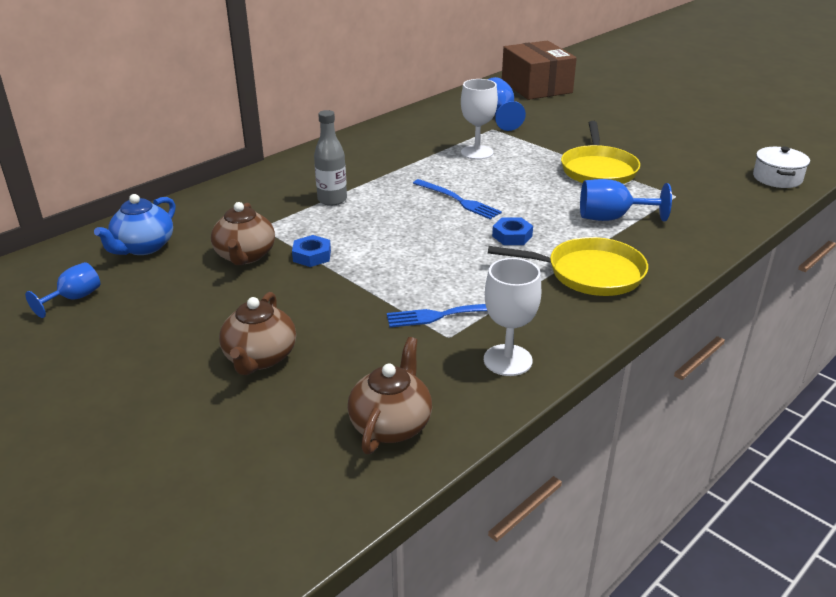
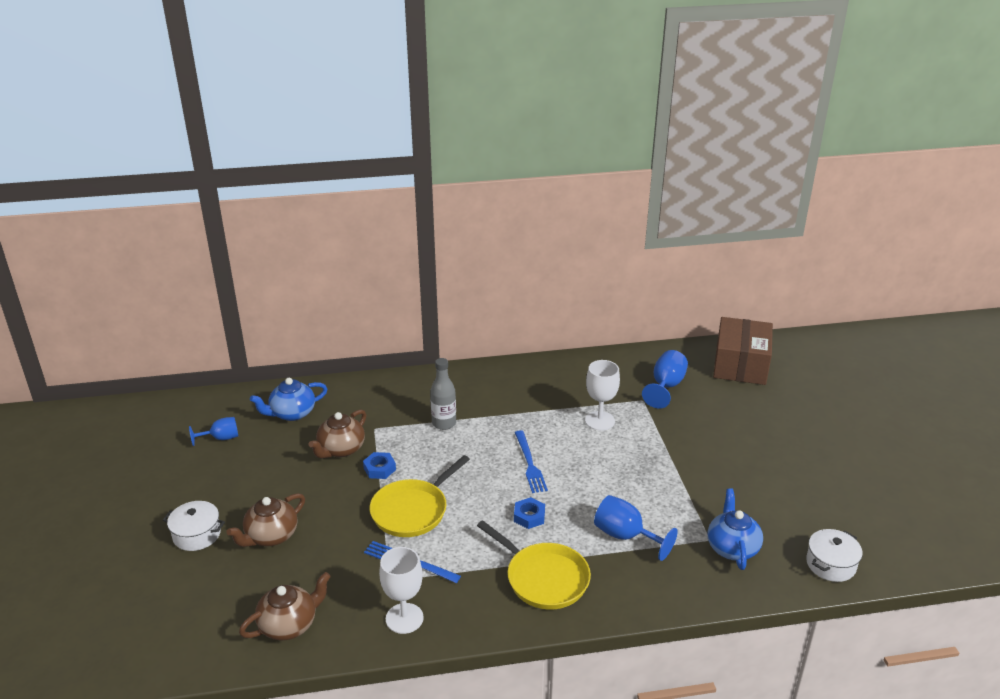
camera: 35 degrees right, 0 degrees up
(157, 396) = (197, 534): none -> white pot
(598, 170) = (677, 482): yellow pan -> yellow pan (412, 510)
(699, 194) = (732, 547): none -> blue teapot

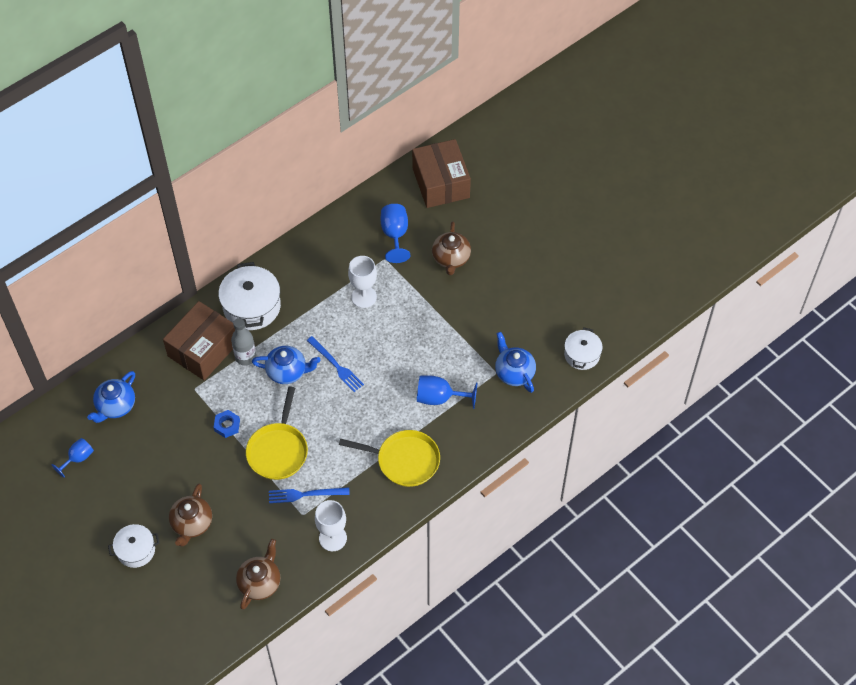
camera: 30 degrees left, 25 degrees up
(341, 449) = (183, 422): brown teapot -> brown teapot (451, 258)
(409, 403) = (203, 349): none -> brown box
(475, 450) = (287, 371): none -> blue teapot
(481, 389) = (251, 306): none -> white pot
(529, 516) = (364, 414): blue nut -> none

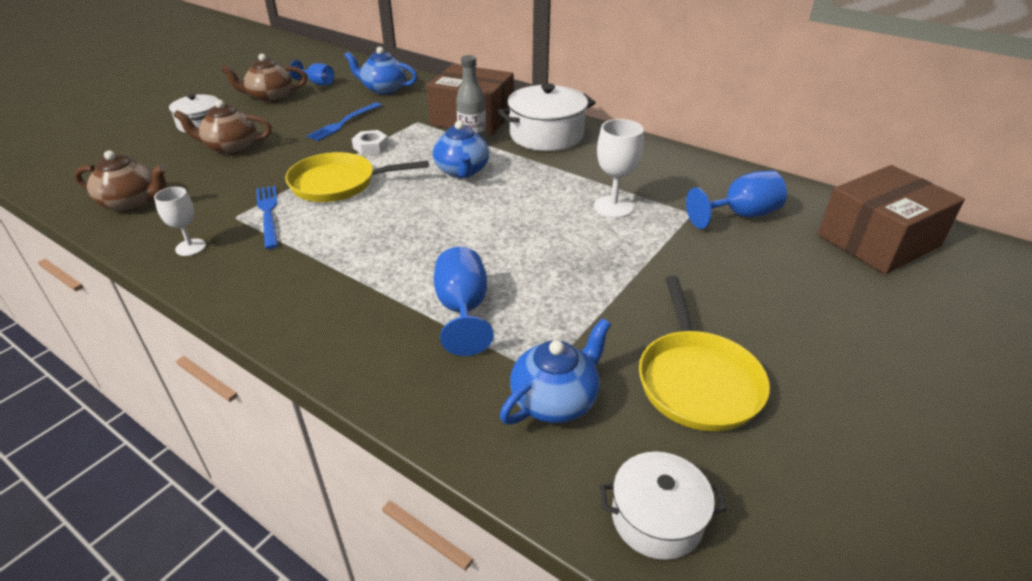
camera: 75 degrees right, 20 degrees down
(227, 425) = (370, 146): blue nut -> white nut
(332, 538) = (190, 247): white goblet -> white goblet, size x0.66
(336, 365) = (486, 203): blue fork -> blue fork (344, 123)
(404, 460) = (330, 292): yellow pan -> yellow pan (697, 380)
(451, 258) = (747, 275): brown teapot -> brown teapot (270, 97)

